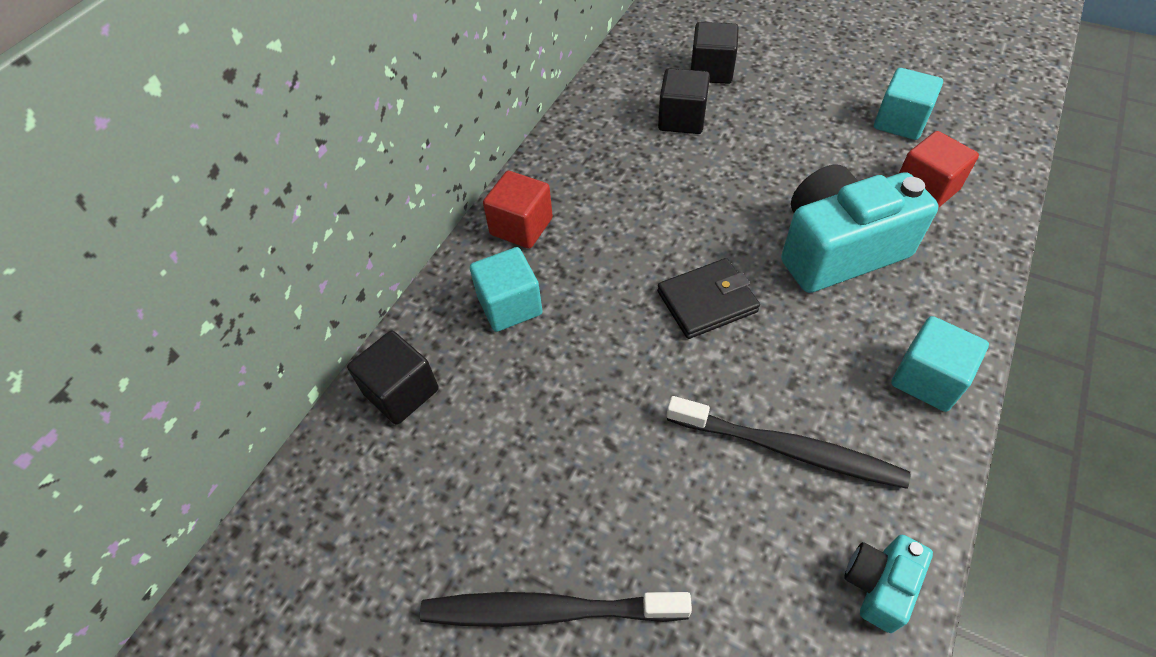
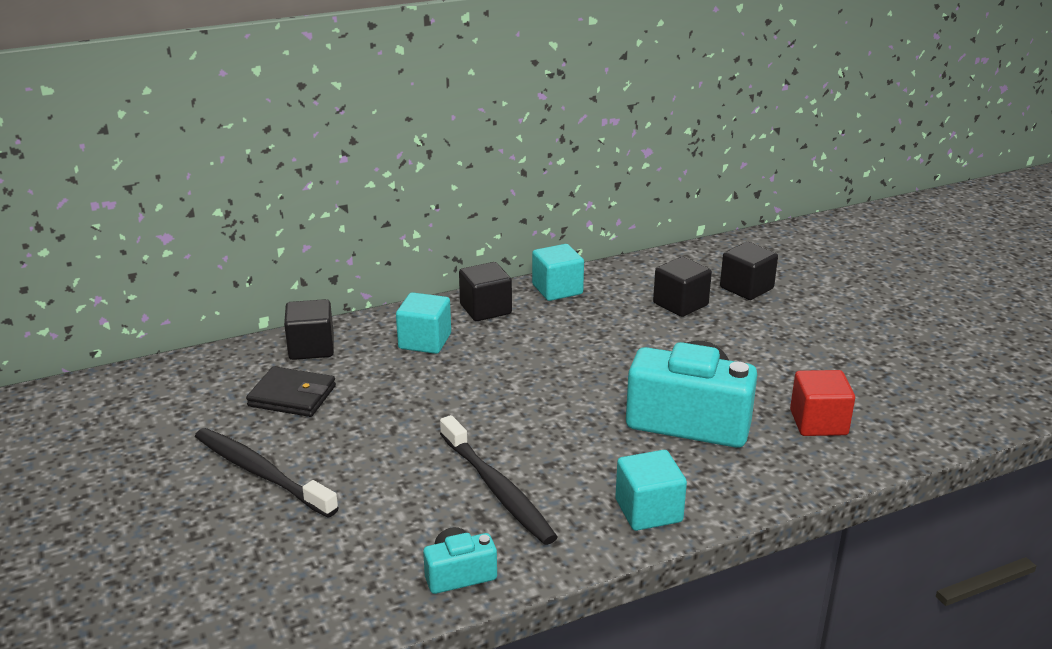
camera: 35 degrees right, 25 degrees down
(521, 226) = (485, 309): red cube -> black cube
(707, 301) = (552, 399): black wallet -> black wallet (292, 396)
(900, 122) = (861, 379): turquoise cube -> turquoise cube (557, 289)

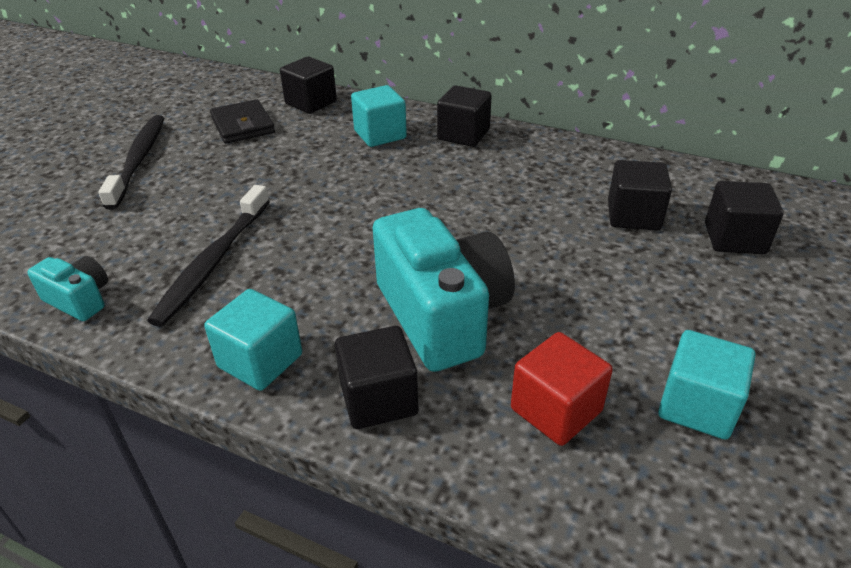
camera: 50 degrees right, 10 degrees up
(557, 289) = (546, 148): turquoise cube -> turquoise cube (697, 406)
(741, 479) = (378, 399): none -> black cube

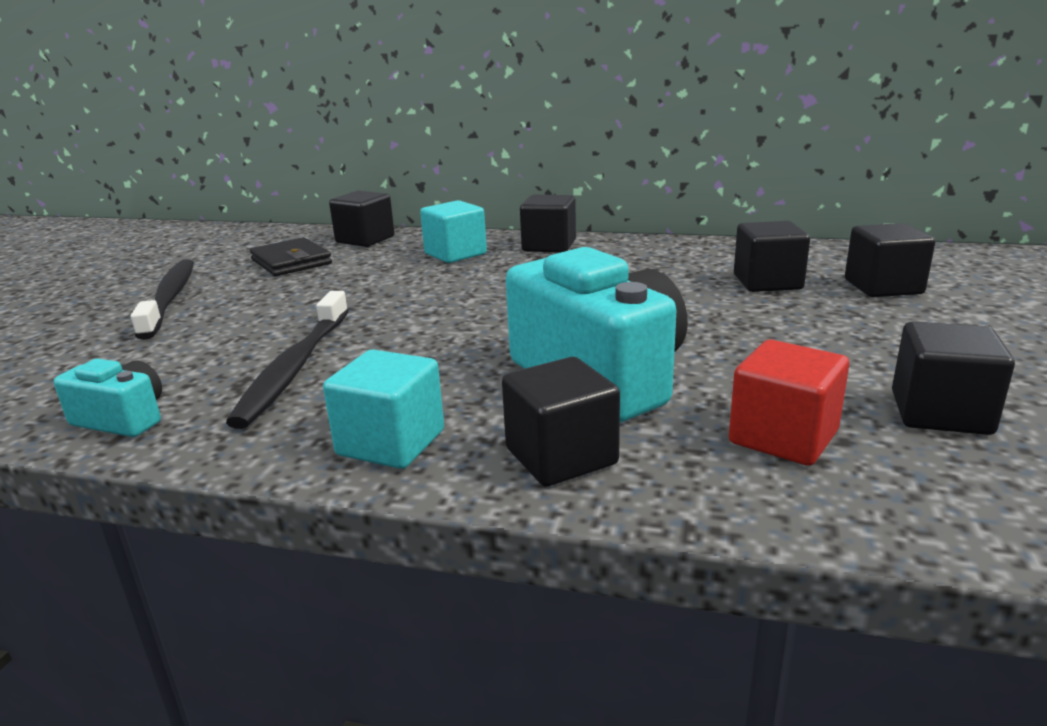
camera: 10 degrees left, 15 degrees down
(697, 406) = (940, 413): turquoise cube -> black cube

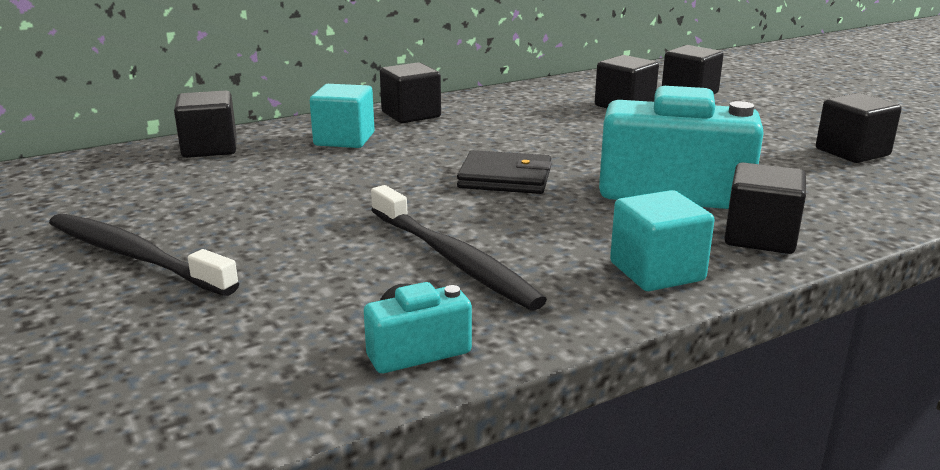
camera: 45 degrees left, 0 degrees up
(291, 262) = (183, 187): black wallet -> black wallet (505, 178)
(783, 437) = (824, 187): red cube -> none

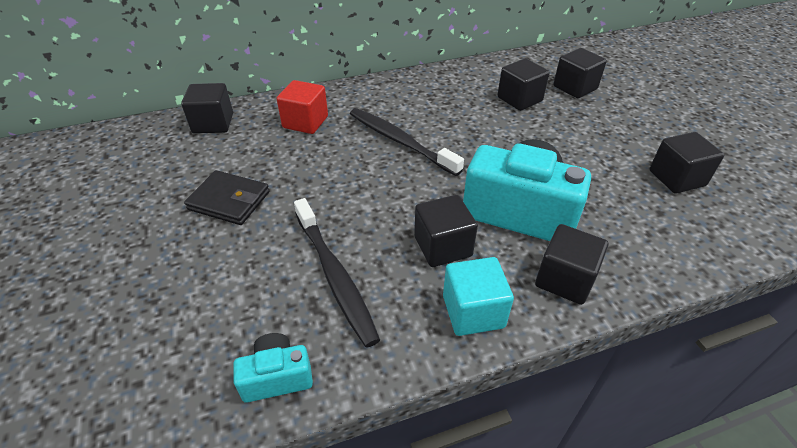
camera: 10 degrees right, 20 degrees up
(134, 256) = (130, 243): black toothbrush -> black toothbrush (400, 141)
(344, 139) = (305, 122): turquoise cube -> red cube
(411, 115) = (360, 96): black cube -> black cube (443, 246)
(505, 178) = (402, 182): black wallet -> black wallet (229, 201)

